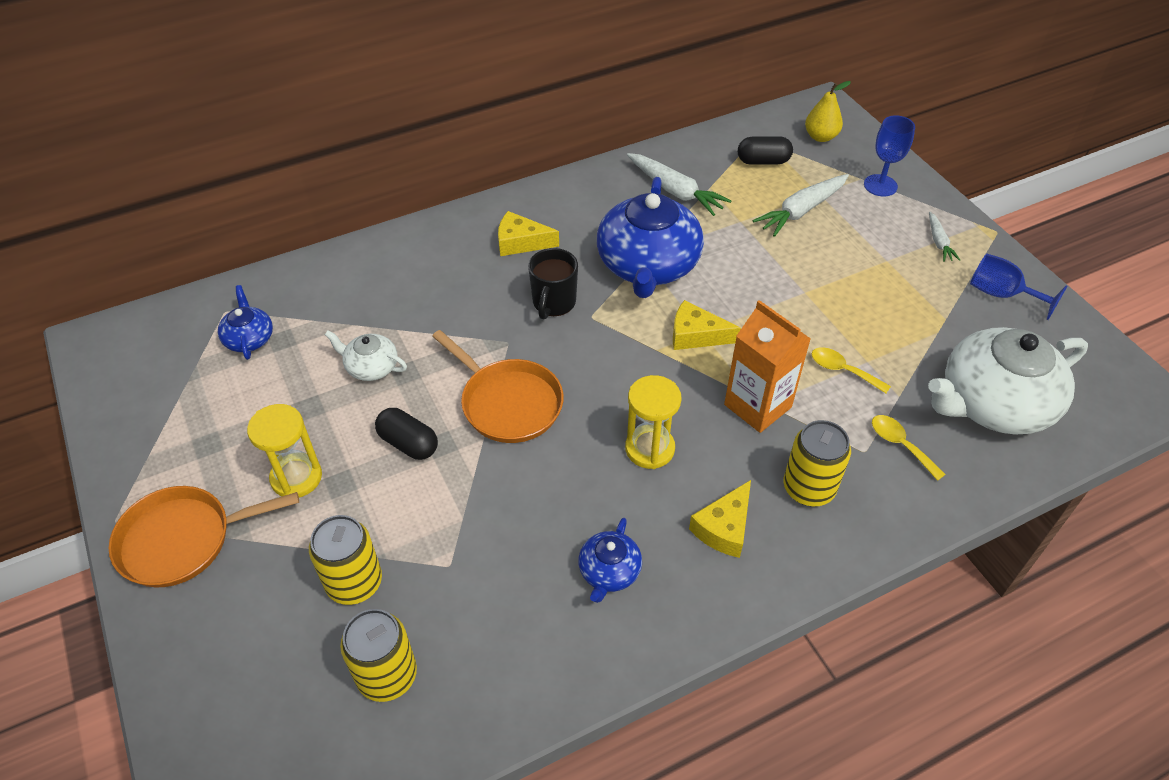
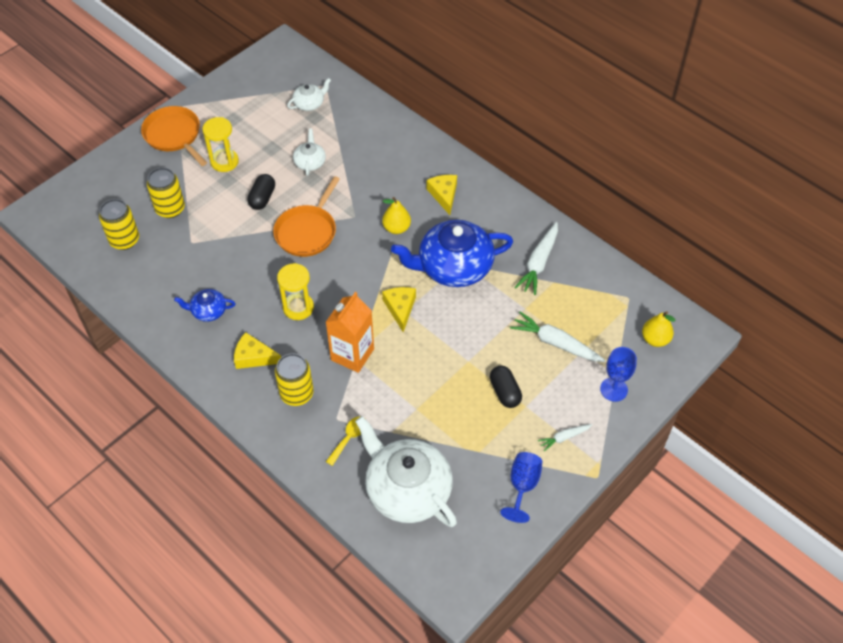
camera: 70 degrees right, 5 degrees up
(249, 338) = (309, 104): blue teapot -> white teapot
(553, 303) = (396, 228): black mug -> yellow pear
(763, 161) = (602, 308): black capsule -> black capsule (505, 392)
(842, 370) = (402, 396): yellow spoon -> none

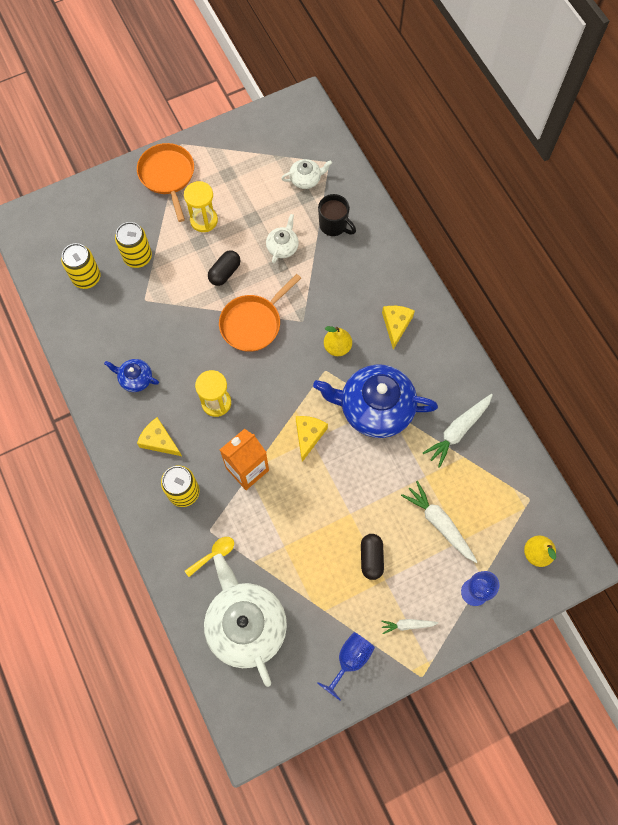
camera: 20 degrees right, 15 degrees up
(351, 133) = (334, 225): none -> black mug

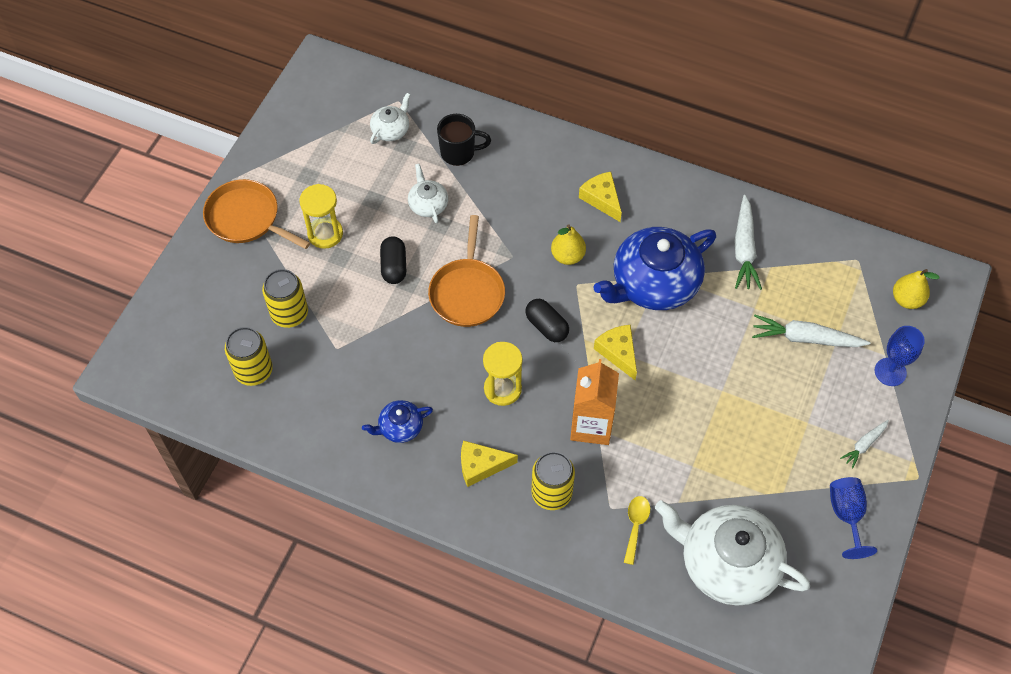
camera: 40 degrees left, 10 degrees down
(371, 558) = (778, 414): black capsule -> black capsule (546, 326)

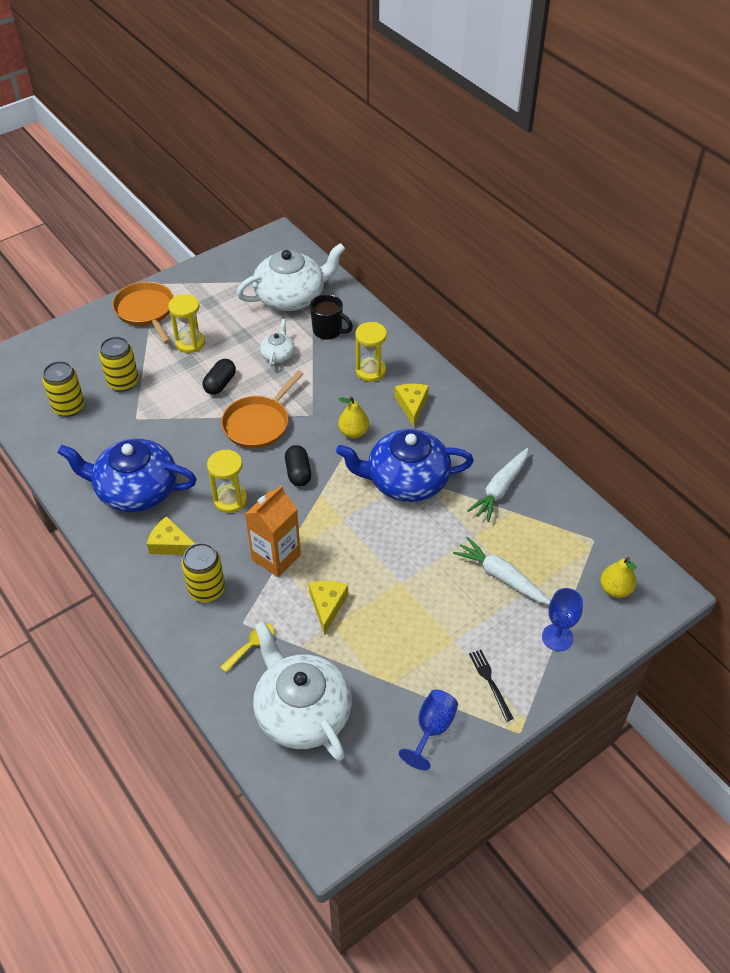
camera: 30 degrees right, 10 degrees down
(391, 130) = (291, 297): white teapot -> white teapot, size x2.14
(400, 427) = (135, 490): blue teapot -> blue teapot, size x2.14
(535, 179) = (370, 371): none -> yellow hourglass
(618, 352) = (338, 516): yellow cheese -> yellow cheese (327, 605)
(864, 445) = (490, 682): white carrot -> black fork

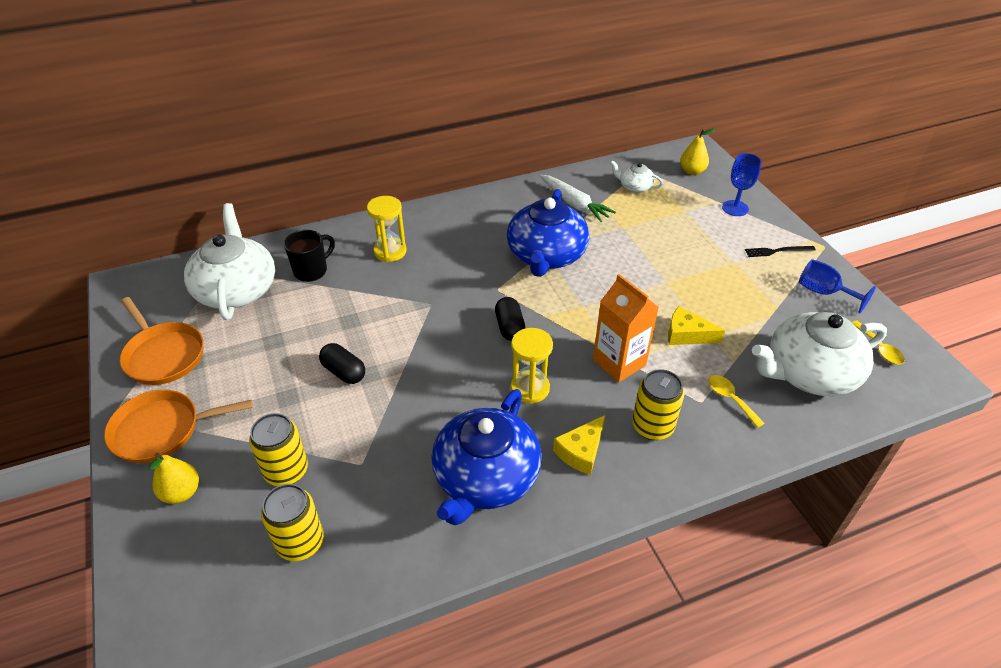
camera: 75 degrees left, 5 degrees down
(190, 343) = (255, 391): yellow hourglass -> none
(258, 424) = (425, 348): orange pan -> orange pan (163, 355)
(278, 354) = (324, 315): white teapot -> white teapot (634, 187)
(298, 473) = (509, 327): black capsule -> black capsule turned 75 degrees clockwise
(353, 432) = (470, 278): yellow pear -> yellow pear (181, 492)
(356, 780) = (879, 348): none -> yellow spoon
(412, 405) = (451, 234): yellow cheese -> none
(501, 577) = (671, 223): white carrot -> none

